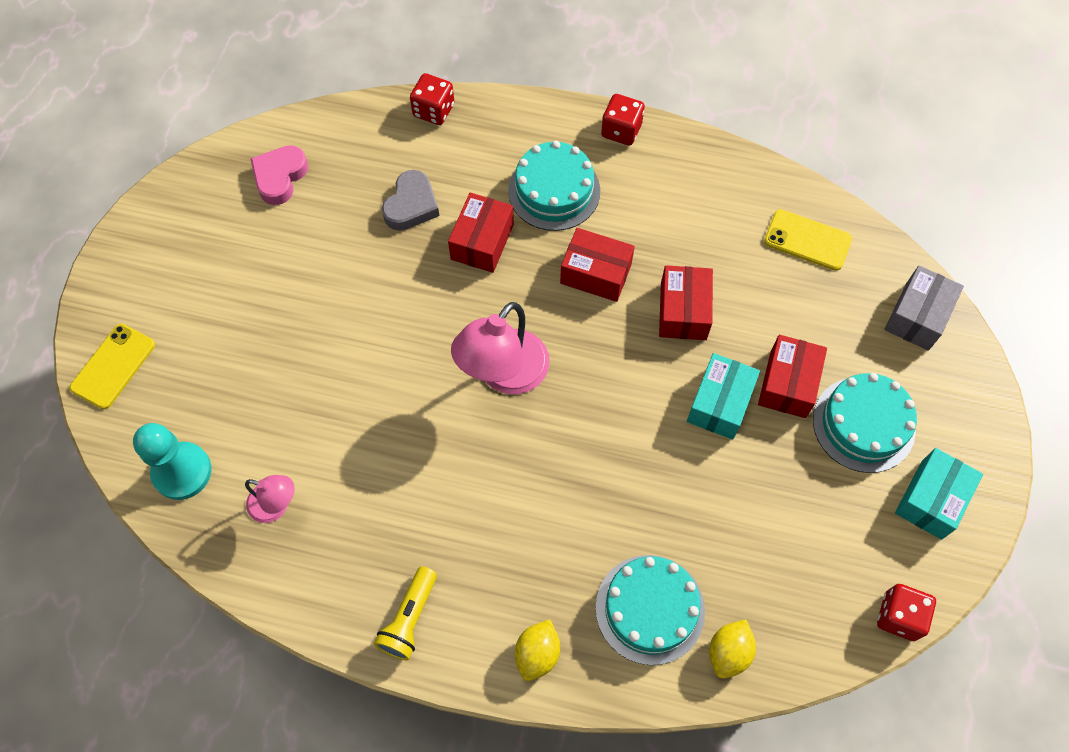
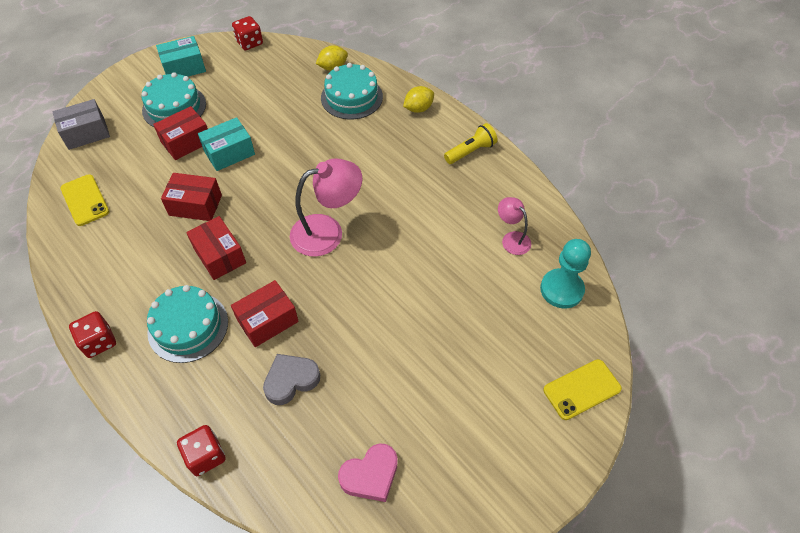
camera: 145 degrees left, 10 degrees down
(683, 311) = (195, 205): red box -> red box turned 60 degrees clockwise

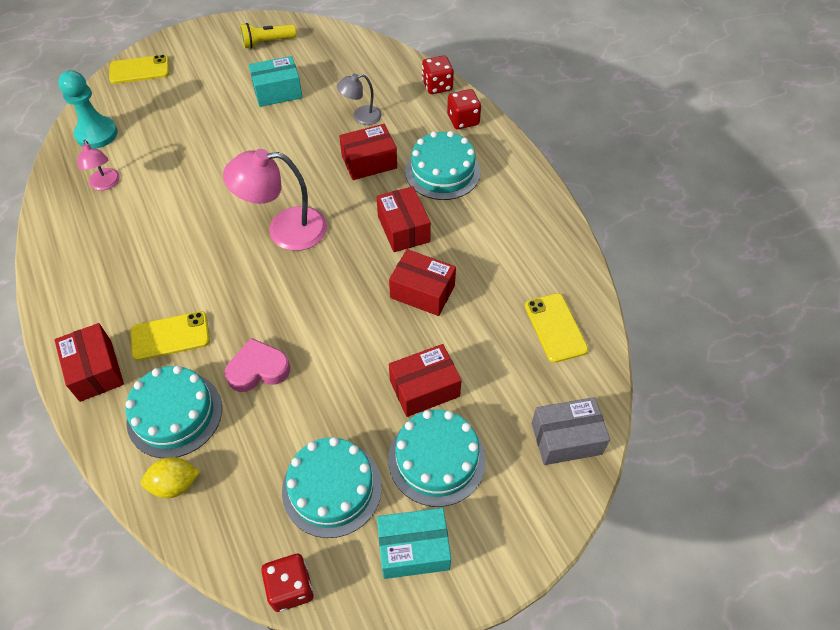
camera: 165 degrees left, 0 degrees up
(99, 342) = (525, 175): red dice -> red dice (463, 120)
(229, 153) = (370, 357): turquoise box -> turquoise box (277, 92)
(238, 83) = (332, 488): none -> turquoise cake
(291, 380) = (361, 117): grey heart -> grey lamp
(370, 475) = (321, 55): pink heart -> pink heart (258, 369)
(380, 137) = (170, 336): none -> yellow phone
(418, 109) = (96, 370): yellow lemon -> red box
(470, 151) = (75, 289): yellow flashlight -> yellow flashlight (267, 42)

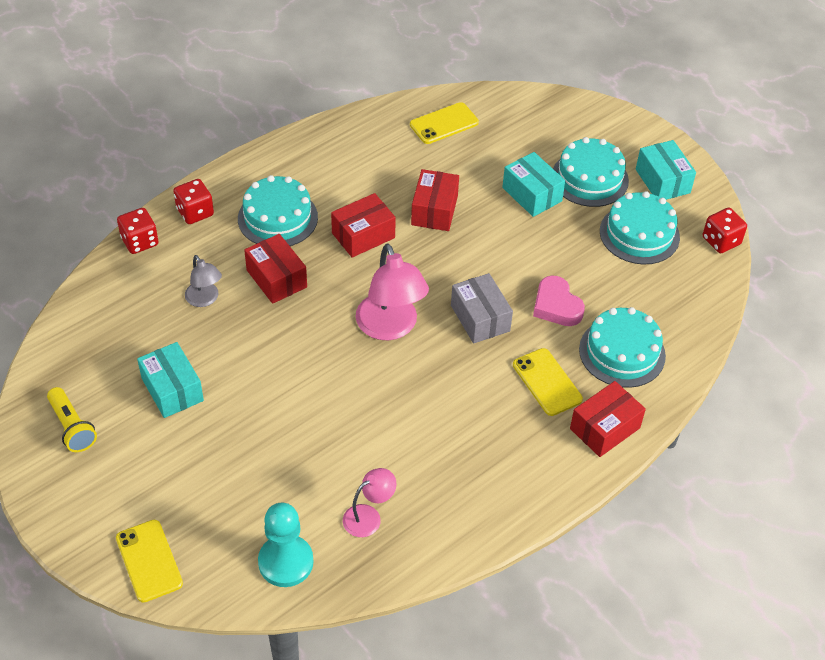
camera: 105 degrees left, 5 degrees down
(175, 484) = (681, 332): yellow lemon -> none
(424, 388) = (532, 194): red box -> turquoise box
(566, 438) = (543, 111): grey box -> grey box (480, 318)

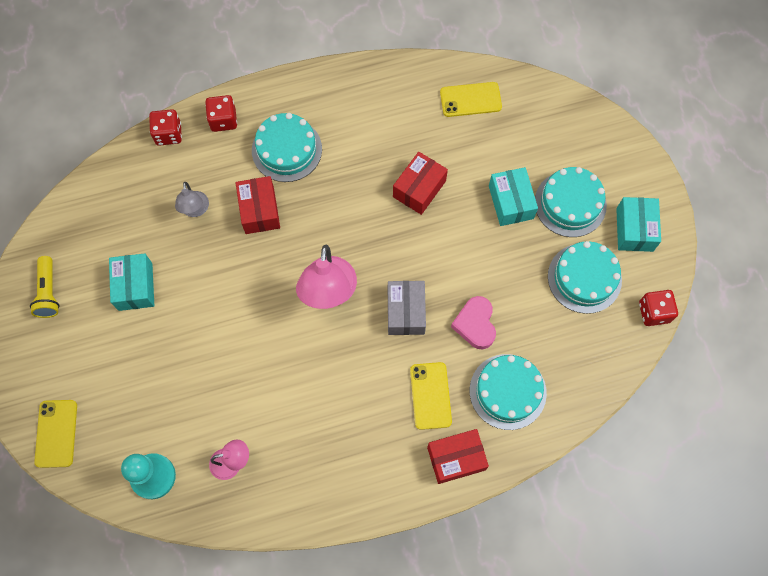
camera: 25 degrees right, 20 degrees up
(363, 235) = (348, 193): red box -> none

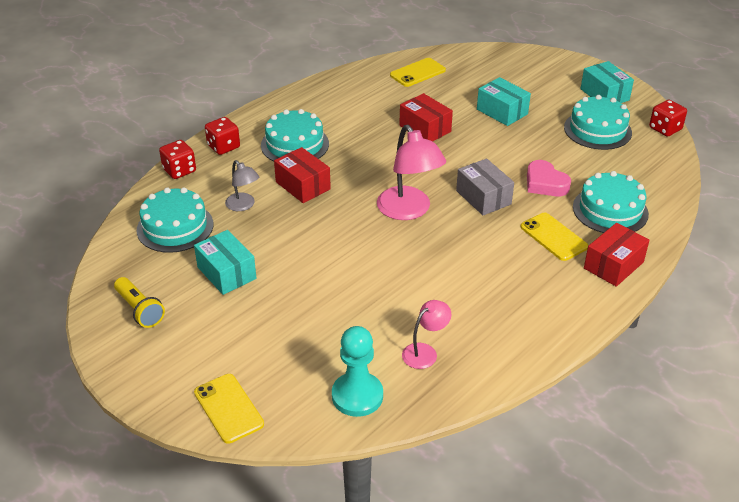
camera: 30 degrees left, 30 degrees down
(419, 189) = (425, 128): red box -> red box turned 45 degrees counterclockwise
(570, 203) = (545, 98): turquoise cake -> turquoise cake (175, 227)

